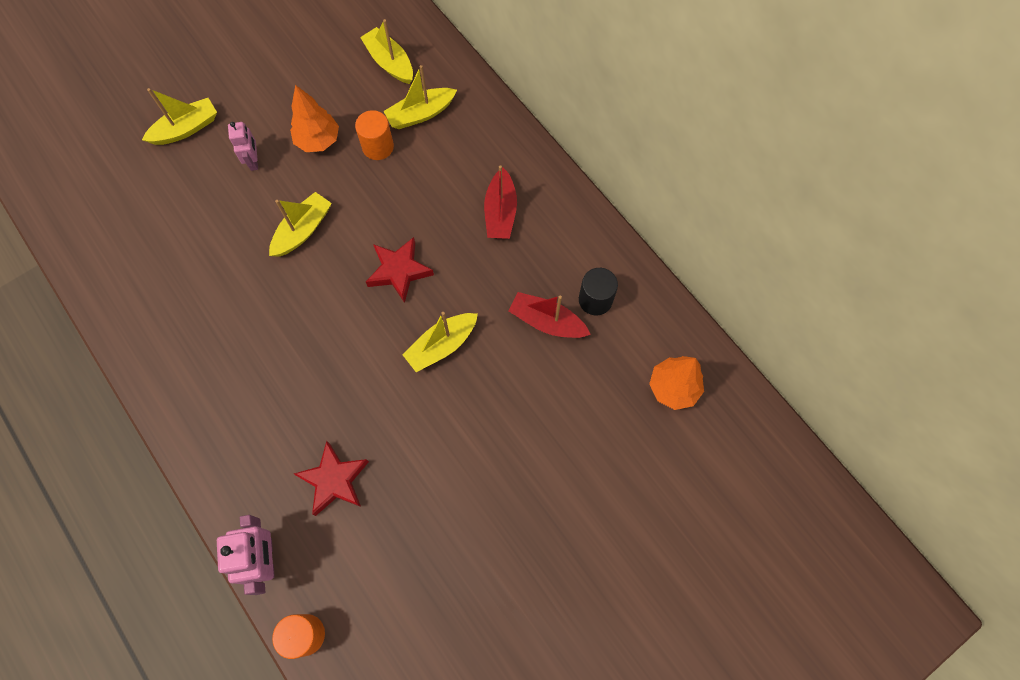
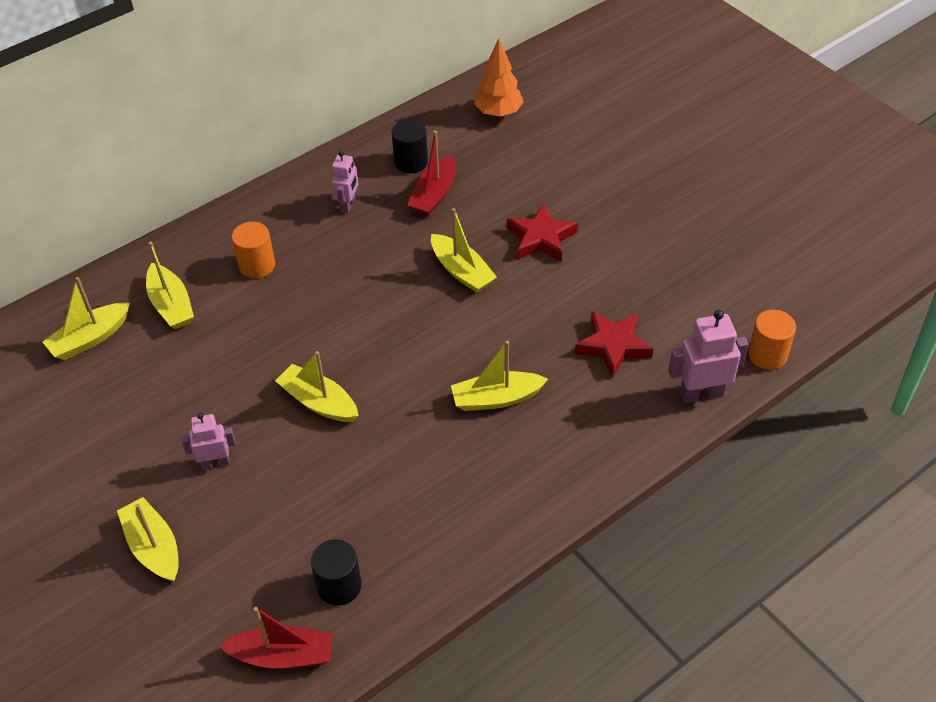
camera: 90 degrees left, 20 degrees down
(128, 252) = (339, 586): none -> black cylinder
(287, 371) = (496, 399): none -> yellow boat
(318, 141) = (194, 399): orange tree -> none
(378, 147) = (211, 341): orange cylinder -> orange cylinder (257, 265)
(399, 271) = (375, 311): red star -> red star (541, 238)
(500, 212) = (308, 232): red boat -> red boat (283, 655)
(535, 244) = (348, 205): none -> pink robot

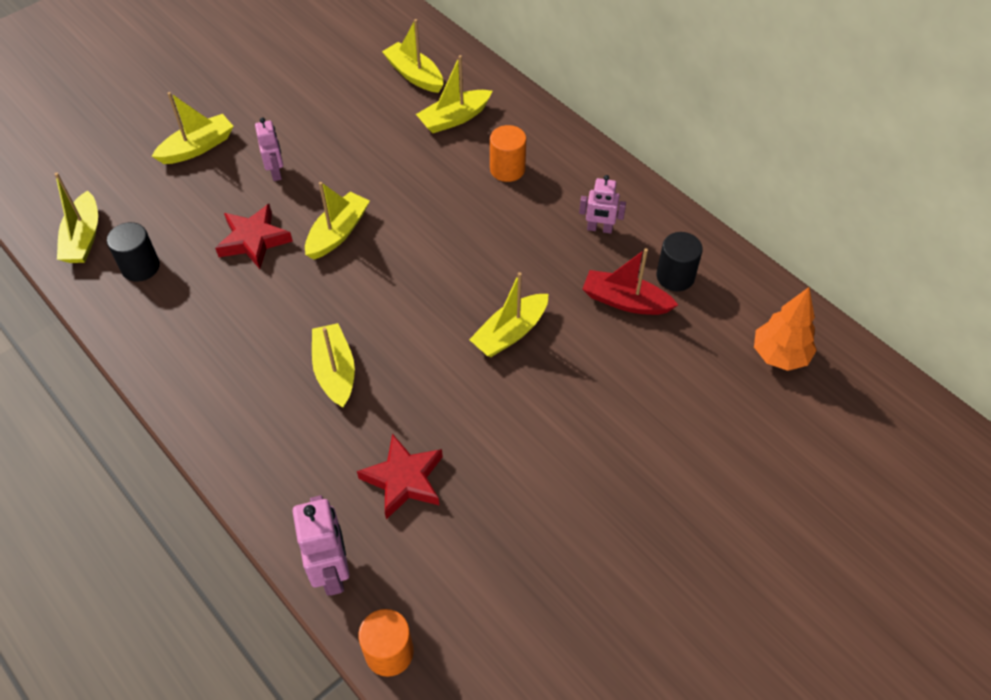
camera: 85 degrees right, 5 degrees up
(283, 655) = (83, 238): red boat -> yellow boat
(541, 238) = (567, 405): red star -> red star (254, 240)

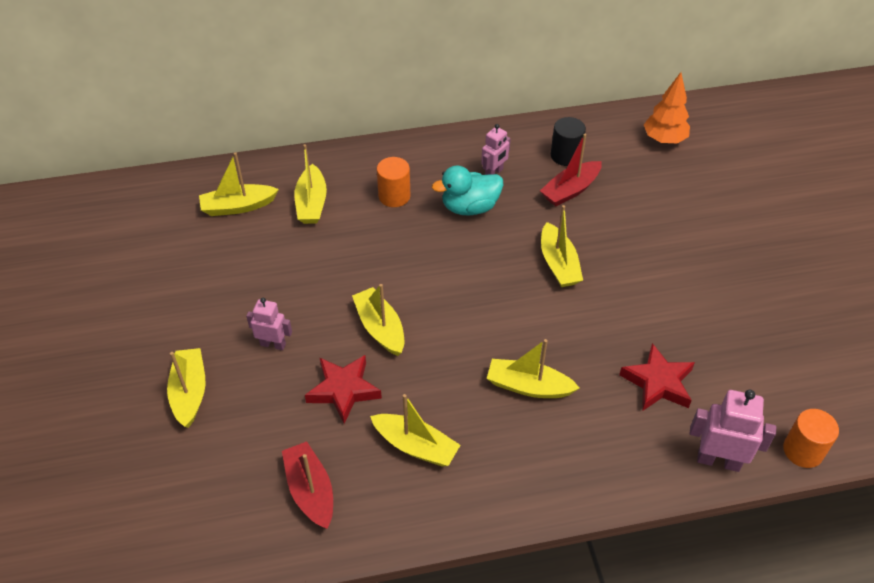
camera: 60 degrees left, 5 degrees down
(83, 238) = (234, 529): yellow boat -> yellow boat (416, 446)
(140, 267) = (310, 491): black cylinder -> red boat
(536, 230) = (470, 207): none -> turquoise duck

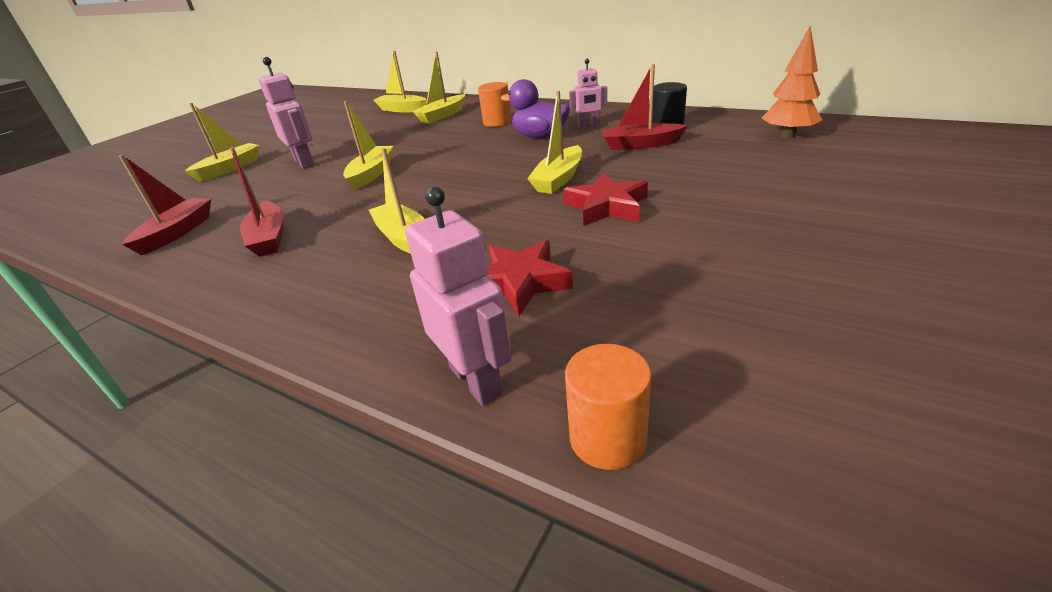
camera: 45 degrees right, 15 degrees down
(273, 344) = (305, 163): pink robot -> pink robot, size x1.56
(343, 390) = (293, 194): red star -> red star (606, 206)
(416, 446) = (269, 238): yellow boat -> red boat
(470, 207) = (540, 136): turquoise duck -> purple duck

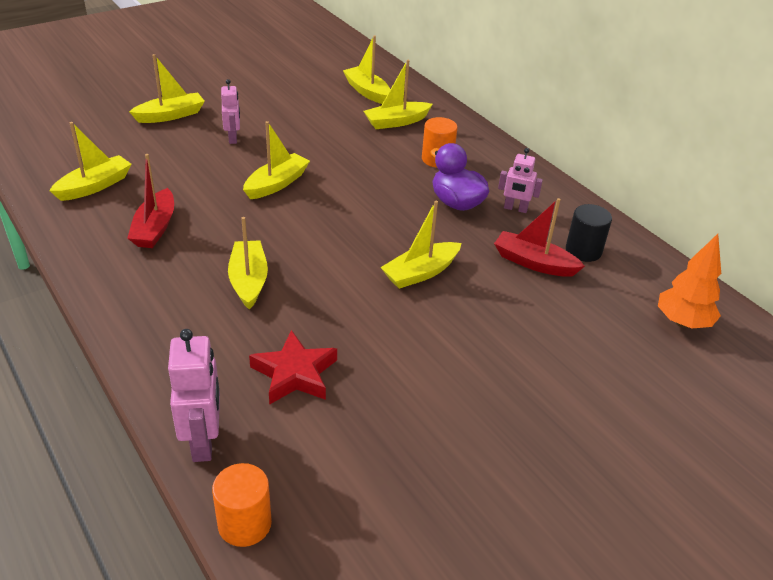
camera: 20 degrees right, 5 degrees up
(177, 233) = (94, 186): red boat -> yellow boat
(305, 163) = (233, 138): pink robot -> pink robot, size x0.64
(606, 206) = (428, 328): red star -> none

